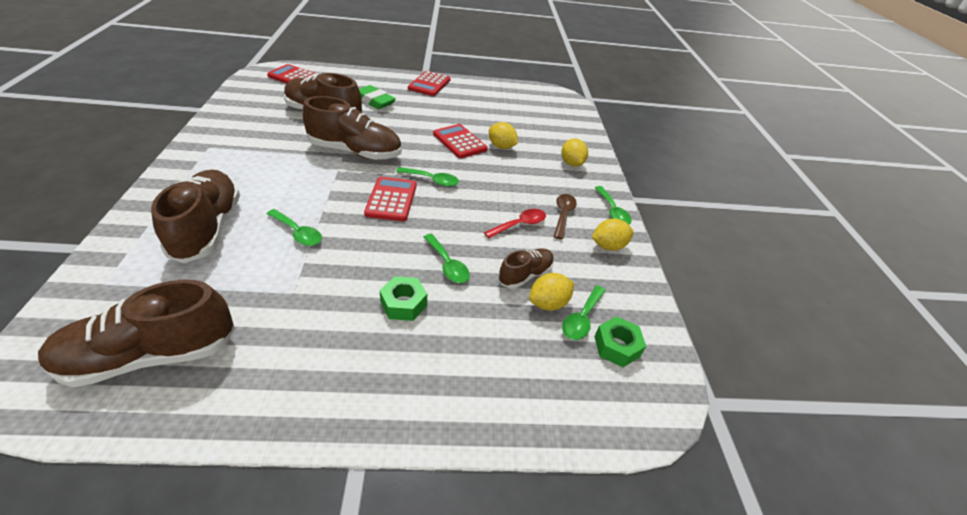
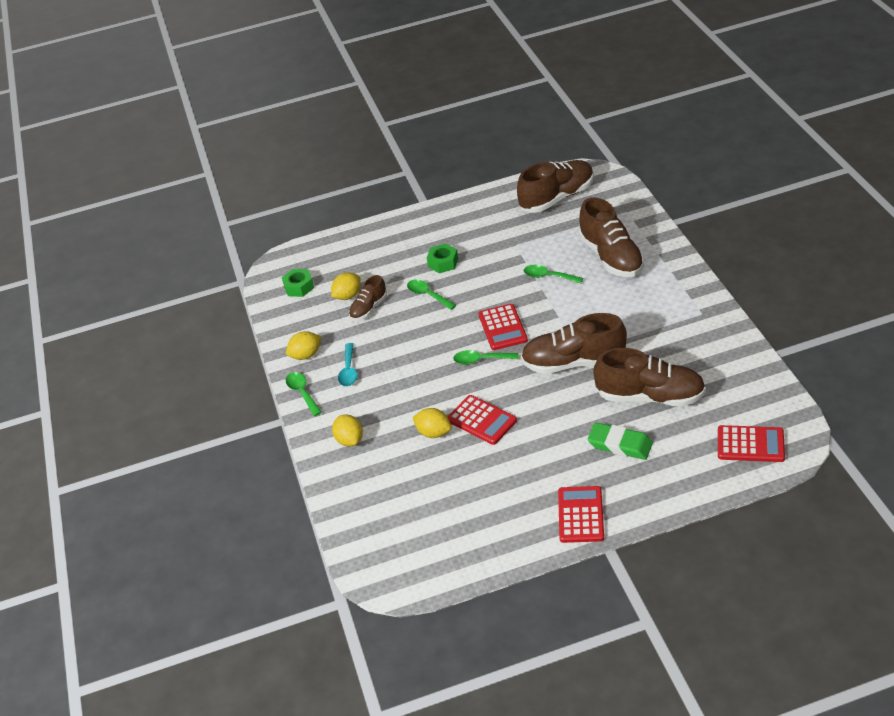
camera: 175 degrees right, 0 degrees up
(519, 225) = (385, 346): red spoon -> none
(563, 215) = (349, 370): brown spoon -> turquoise spoon
(582, 318) = (323, 295): green spoon -> none

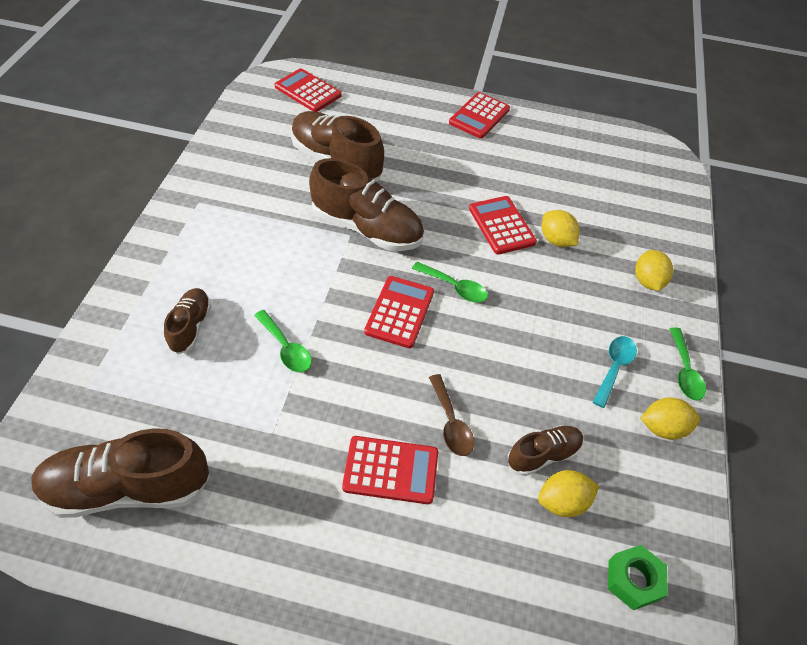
camera: 160 degrees left, 10 degrees up
(428, 295) = (451, 422): green spoon -> brown spoon
(443, 263) = (391, 470): green nut -> red calculator
(611, 257) = (190, 327): brown shoe -> brown shoe, size x0.54
(620, 445) = (401, 142): green eraser -> none

